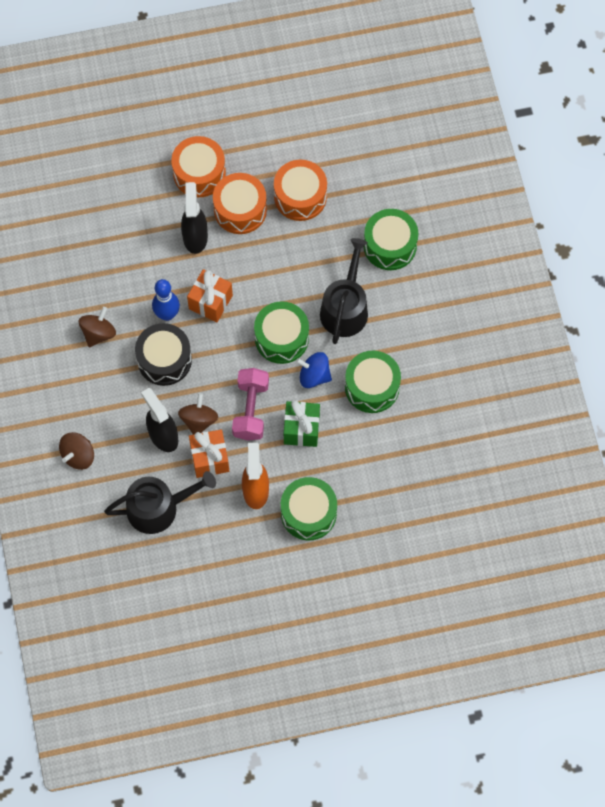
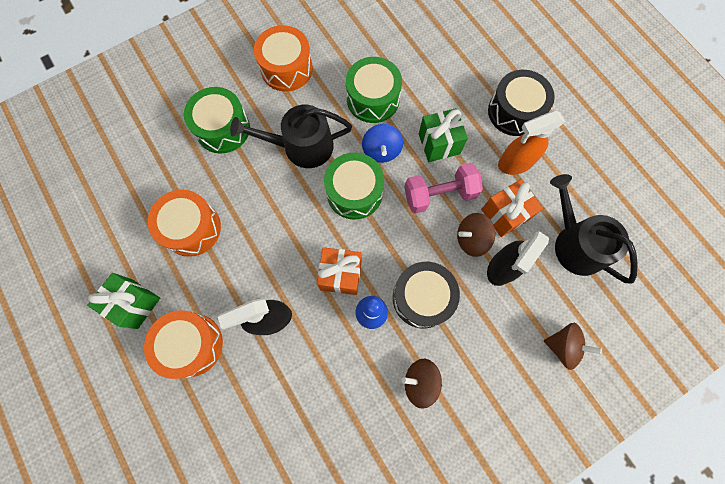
camera: 110 degrees left, 5 degrees up
(240, 210) = (224, 284): orange drum -> orange drum (286, 68)
(251, 139) = (135, 303): none -> green gift
(308, 513) = (514, 112): green drum -> black drum

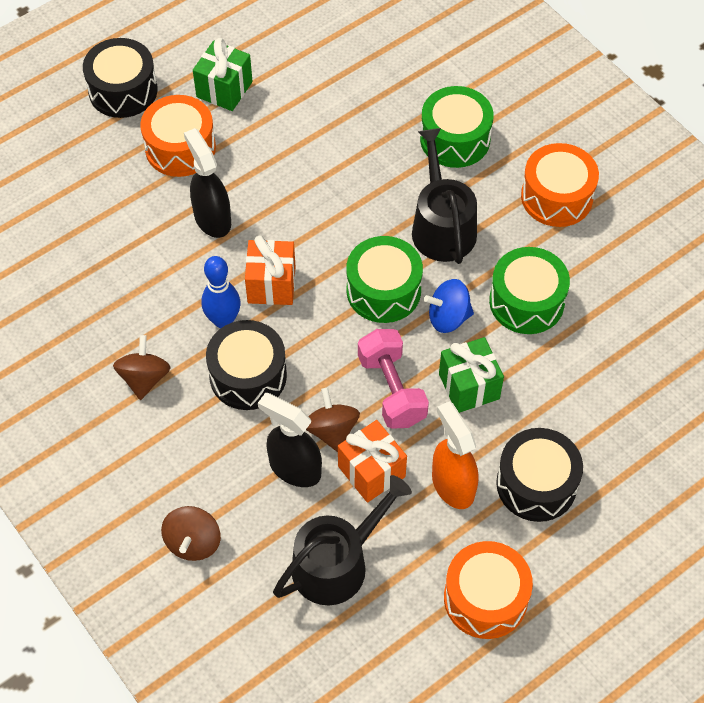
camera: 85 degrees right, 15 degrees down
(115, 397) = (123, 90): none -> black drum
(192, 228) = (318, 127): orange drum -> orange drum (485, 598)

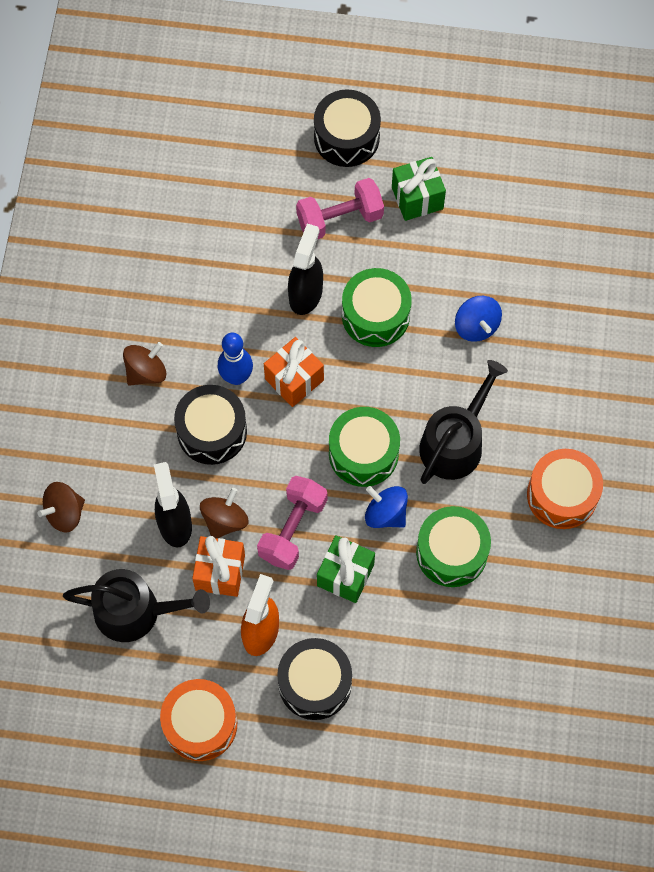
camera: 45 degrees right, 10 degrees up
(180, 148) = (339, 219): orange drum -> pink dumbbell
(366, 138) = (476, 326): none -> blue spinning top
(455, 139) = (539, 384): green drum -> green drum (375, 315)

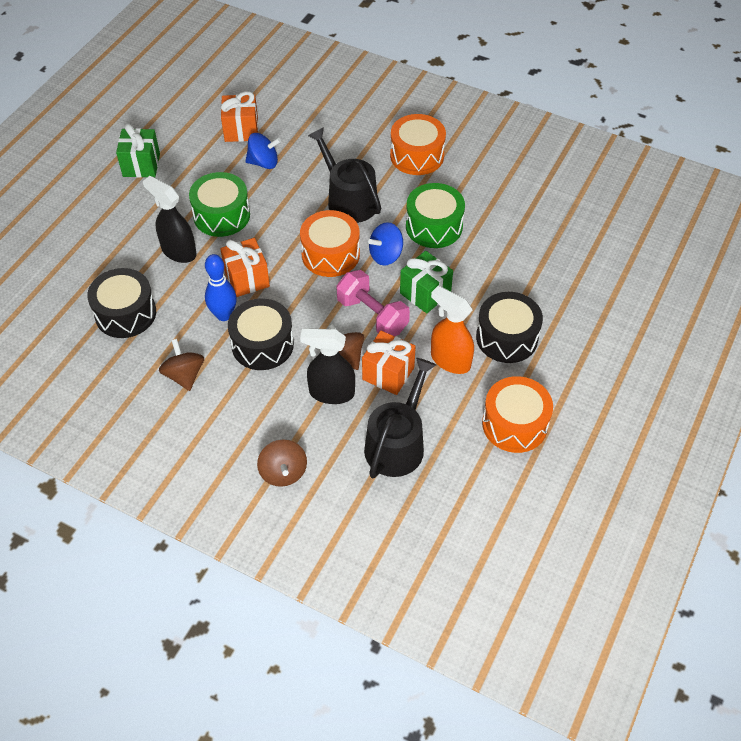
camera: 70 degrees left, 15 degrees down
(339, 219) = (128, 213): pink dumbbell -> none
(346, 137) = (63, 190): black drum -> black drum (125, 313)
(363, 453) = (330, 254): green drum -> orange drum
(519, 279) = (241, 130): none -> orange gift

